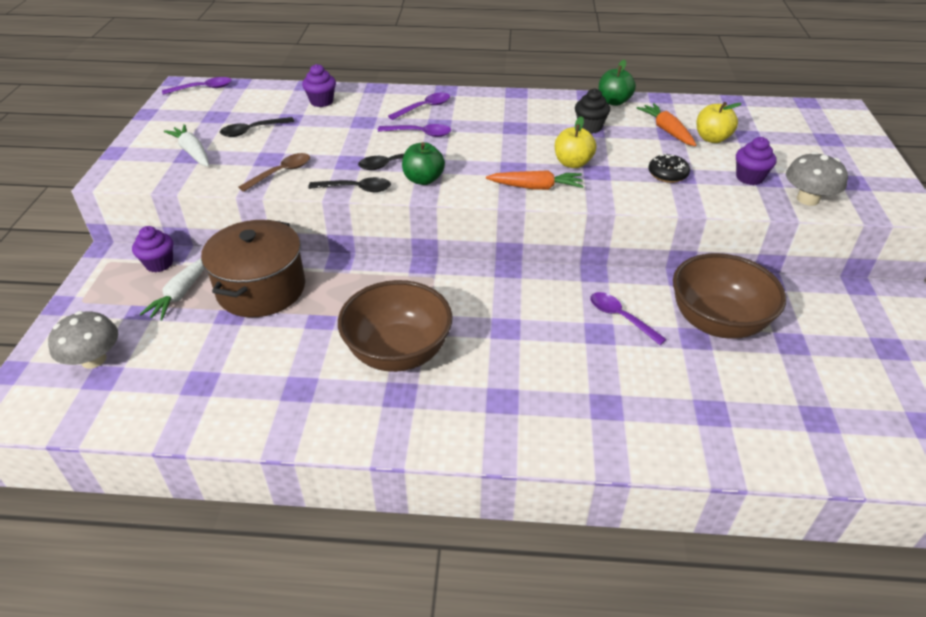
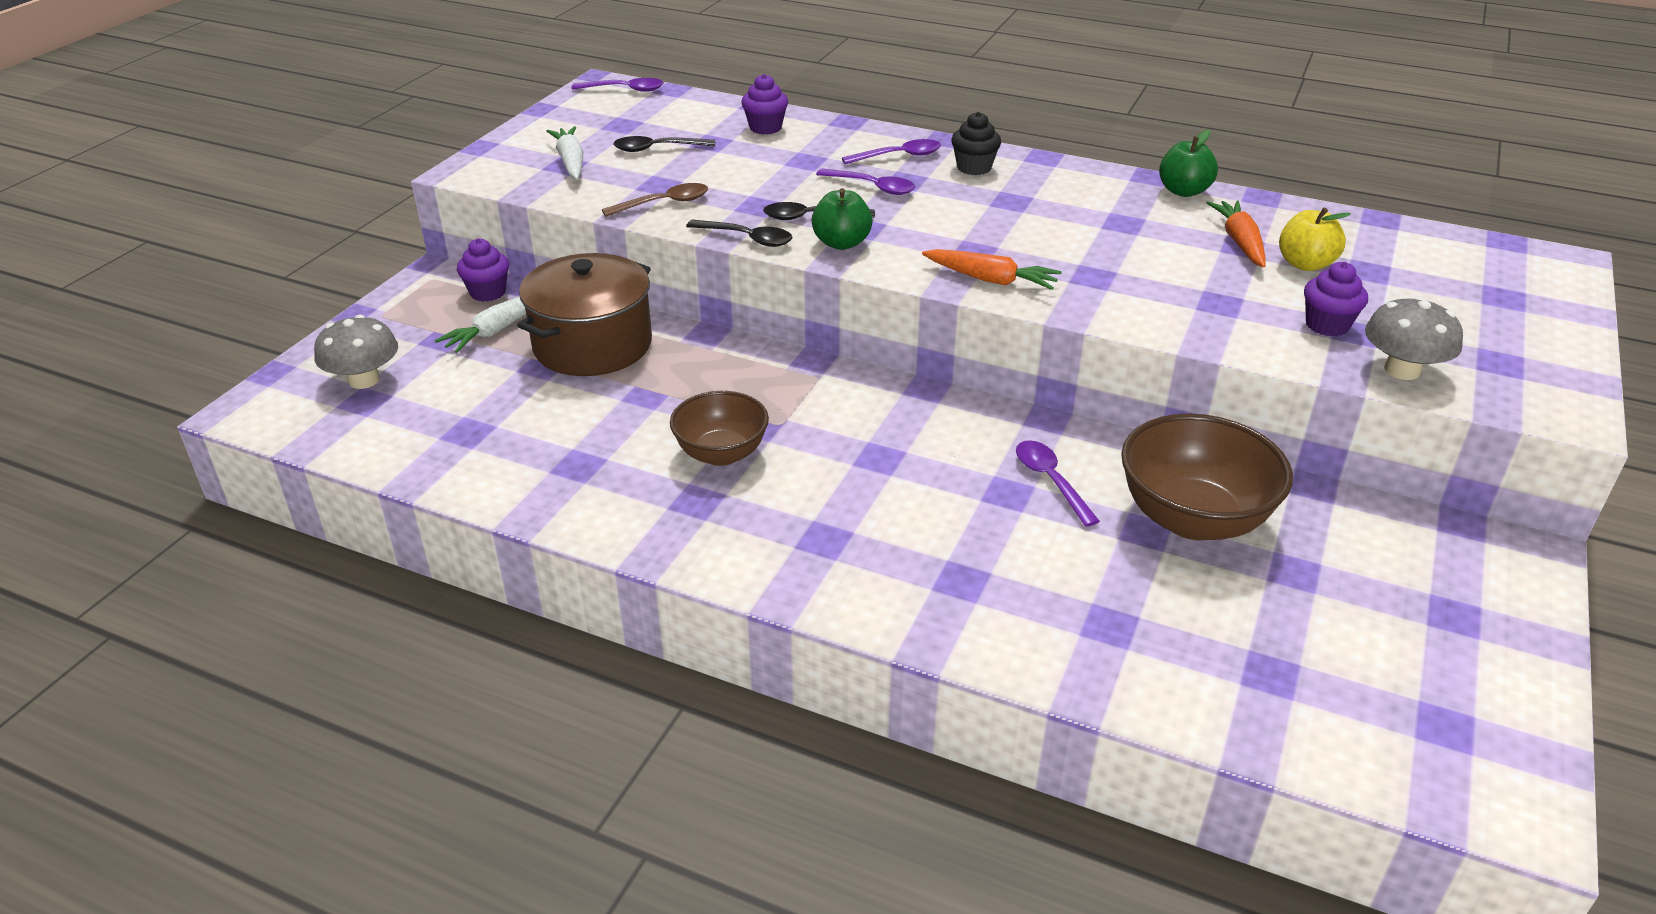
camera: 20 degrees right, 5 degrees down
(398, 352) = (721, 453): brown bowl -> brown bowl, size x0.64
(572, 163) = (1065, 259): yellow apple -> none
(589, 127) = (1122, 218): black cupcake -> black cupcake (974, 168)
(667, 174) = (1199, 298): black donut -> none

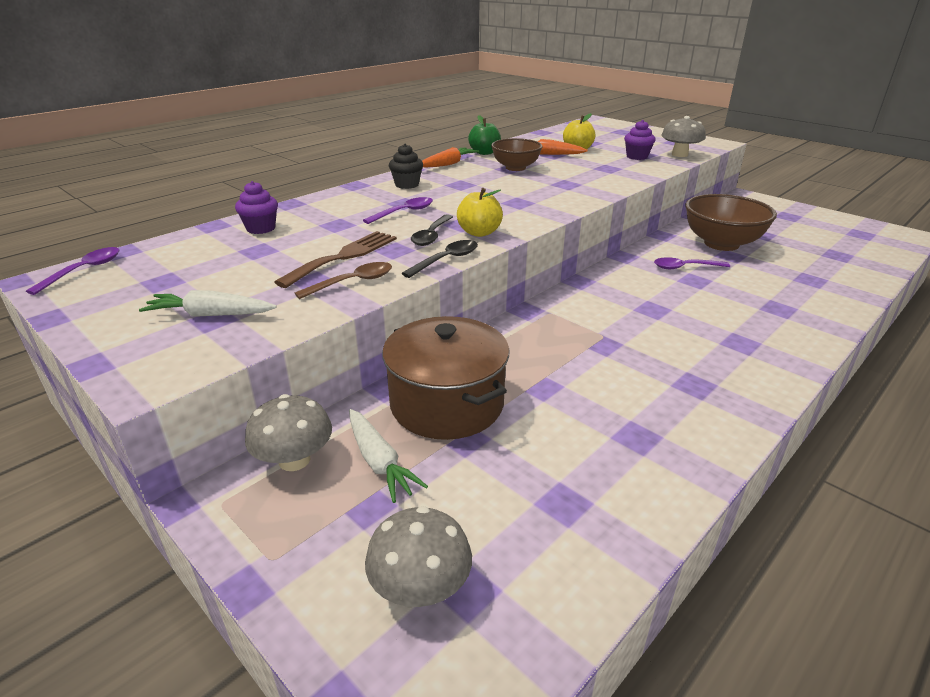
camera: 70 degrees left, 5 degrees down
(488, 292) = (294, 460): purple cupcake -> grey mushroom
(657, 149) = (240, 272): black spoon -> none
(664, 203) = (353, 282): brown spoon -> brown spoon turned 60 degrees clockwise
(721, 185) = (344, 256): none -> brown fork
(721, 453) = (635, 365): brown bowl -> brown bowl (515, 168)
(841, 243) = (479, 232): green apple -> yellow apple
(899, 156) = (366, 199): purple spoon -> none
(991, 280) = (557, 204): orange carrot -> orange carrot (448, 164)

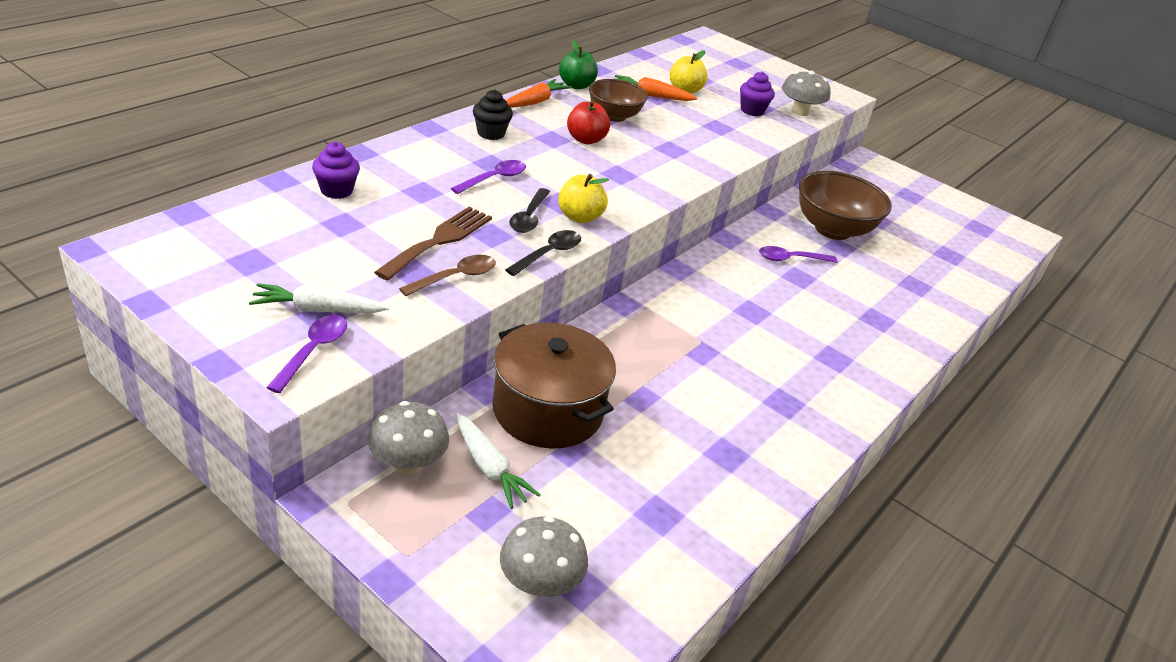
camera: 10 degrees left, 5 degrees up
(84, 270) = (156, 239): purple spoon -> purple spoon (313, 351)
(489, 183) = (586, 140): none -> red apple

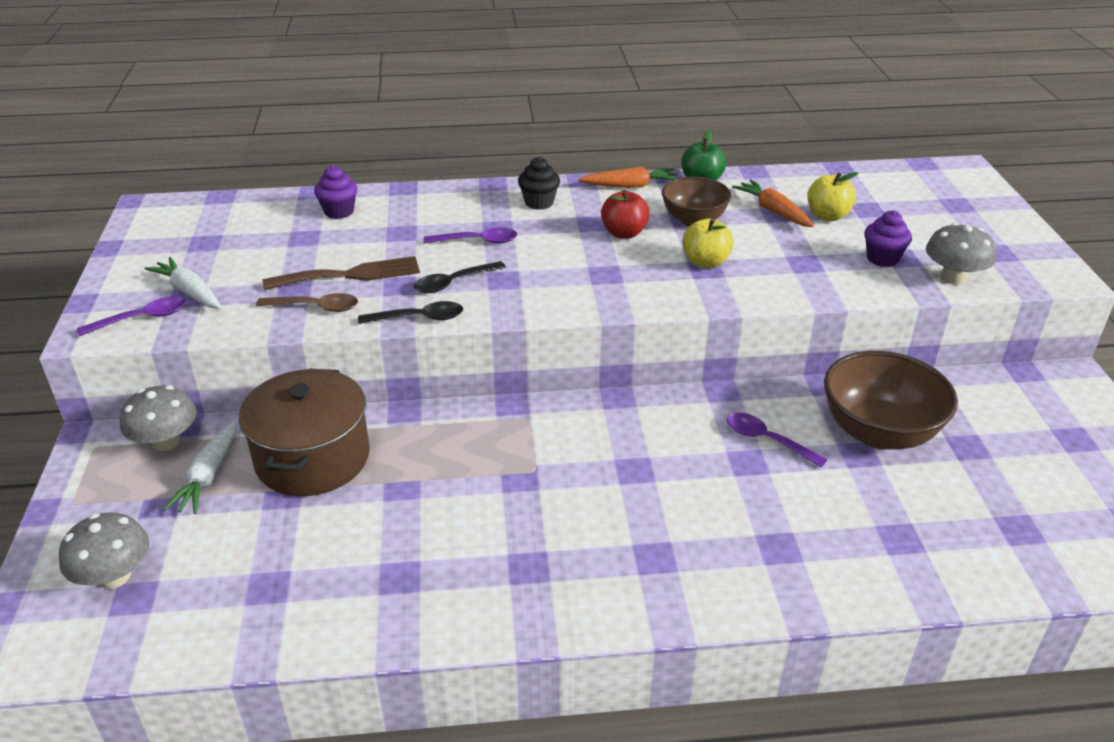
camera: 50 degrees right, 0 degrees up
(580, 217) = (499, 298): yellow apple -> yellow apple (705, 262)

